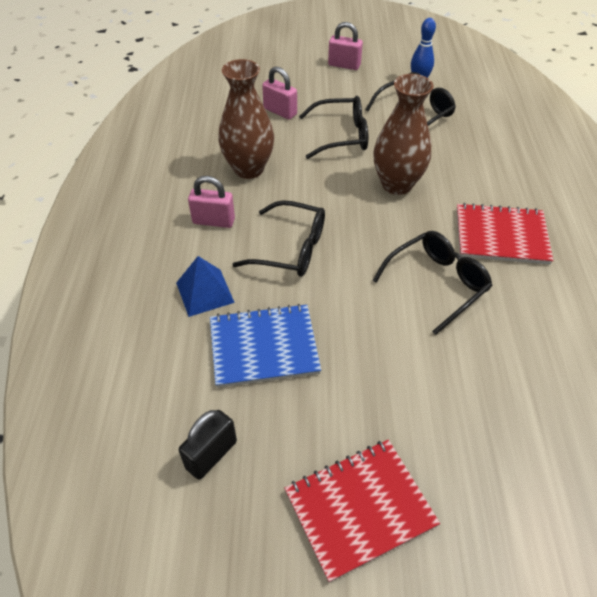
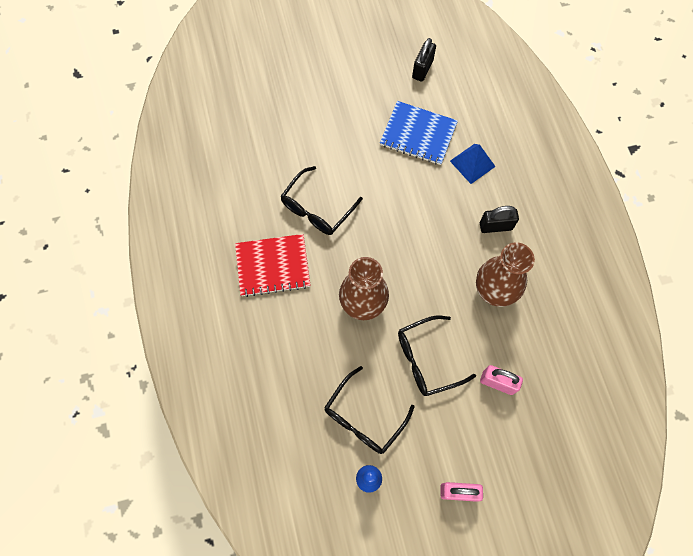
camera: 165 degrees right, 20 degrees up
(213, 221) = (495, 226): pink padlock -> black padlock
(264, 347) = (418, 134): blue notebook -> blue notebook turned 45 degrees clockwise
(291, 249) = (427, 214): black glasses -> none
(359, 508) = (339, 63): red notebook -> none

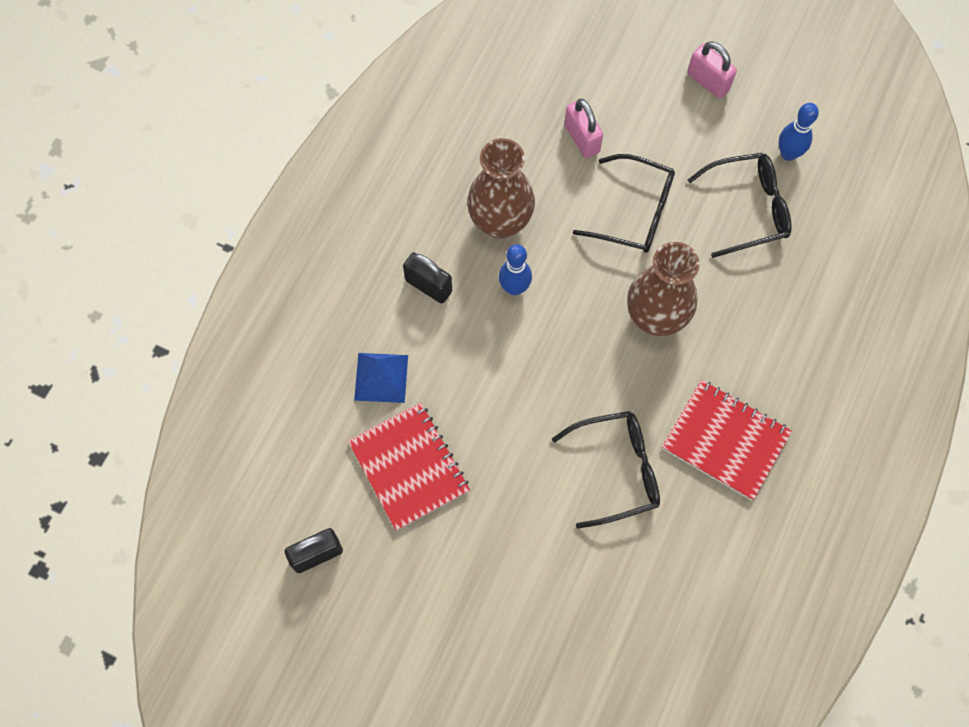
camera: 140 degrees left, 0 degrees up
(418, 134) = (409, 467): blue notebook -> red notebook
(451, 261) = (514, 288): none -> blue bowling pin

